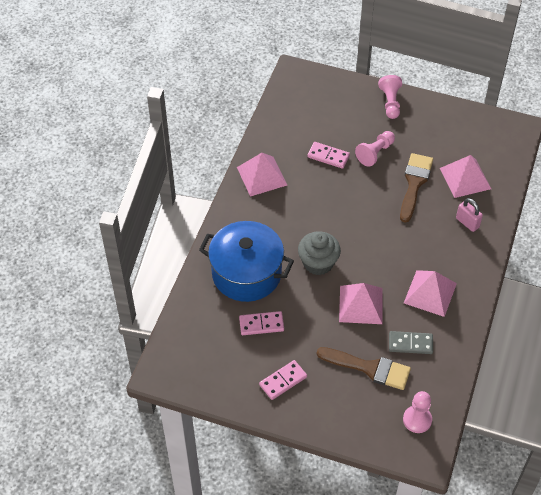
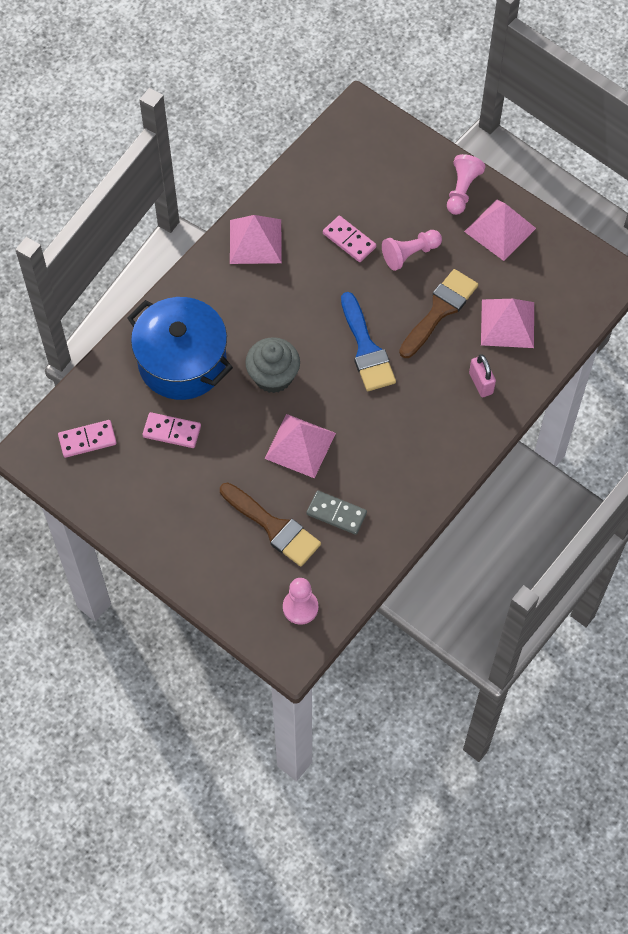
camera: 20 degrees right, 10 degrees up
(283, 381) = (166, 508): pink domino -> pink domino (87, 440)
(376, 224) = (366, 349): none -> blue brush
(430, 293) = (390, 458): pink pyramid -> pink pyramid (500, 230)

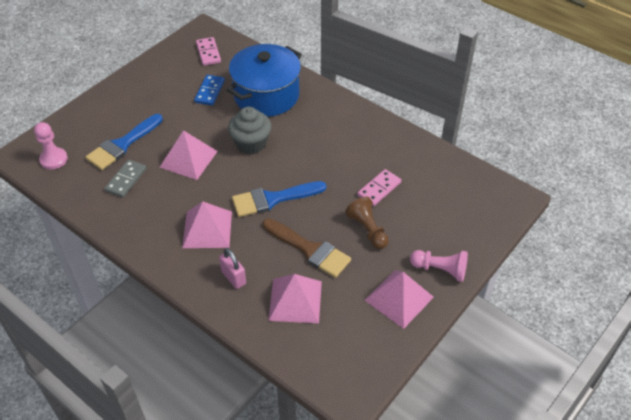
camera: 90 degrees right, 15 degrees down
(172, 431) = (210, 91): pink domino -> blue domino
(255, 241) = (374, 132): pink pyramid -> pink pyramid (207, 229)
(274, 527) = (122, 145): brown brush -> blue brush
(410, 254) = (367, 229): pink pawn -> brown pawn
(481, 383) = (233, 277): pink padlock -> pink padlock turned 75 degrees clockwise

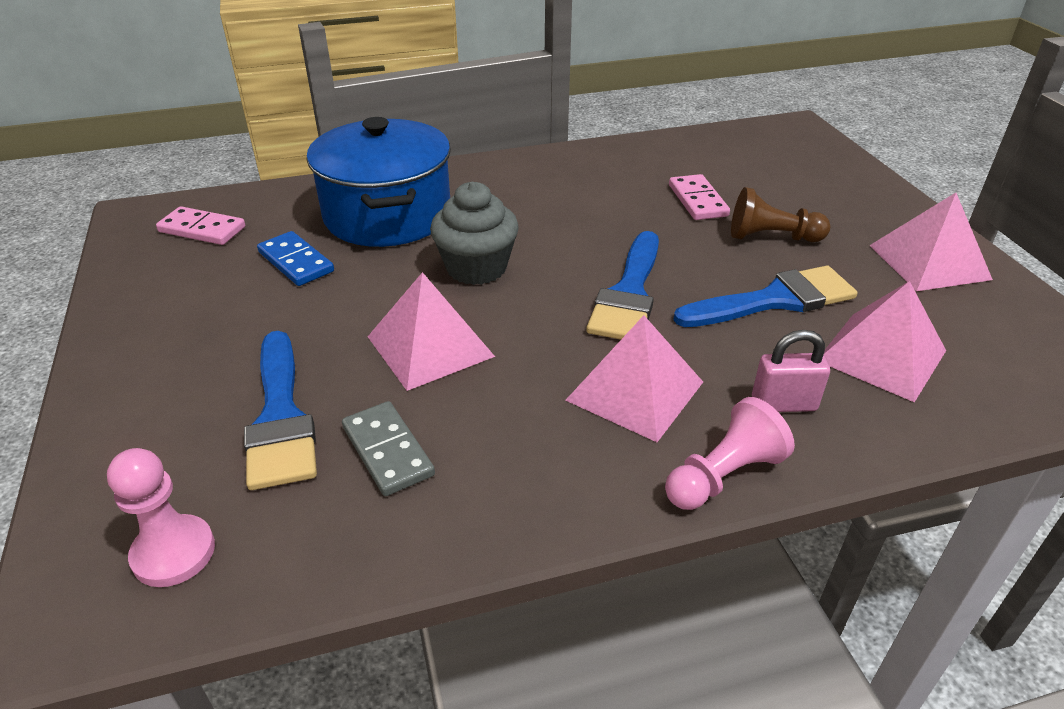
camera: 55 degrees left, 10 degrees down
(309, 249) = (774, 300): brown brush -> blue brush
(440, 270) = (891, 213): pink pawn -> pink pawn (723, 475)

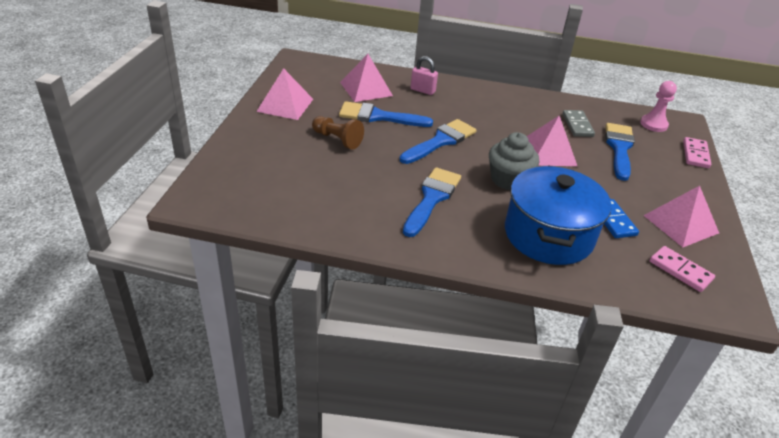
camera: 155 degrees left, 0 degrees up
(562, 208) = (432, 198): none -> blue brush
(635, 391) = (473, 111): pink pyramid -> pink pyramid (680, 224)
(698, 200) = (346, 173): pink domino -> pink domino (695, 154)
(723, 475) = (465, 84): pink pawn -> none

